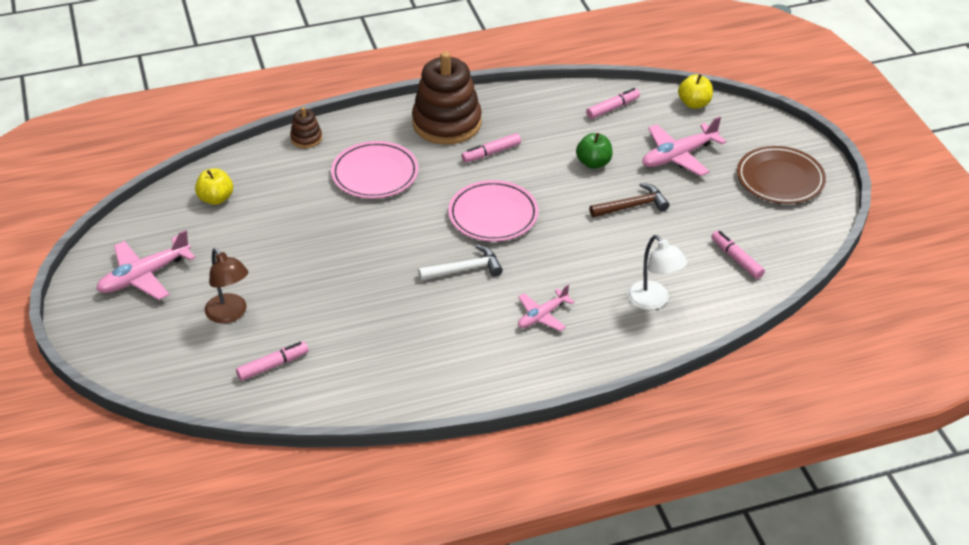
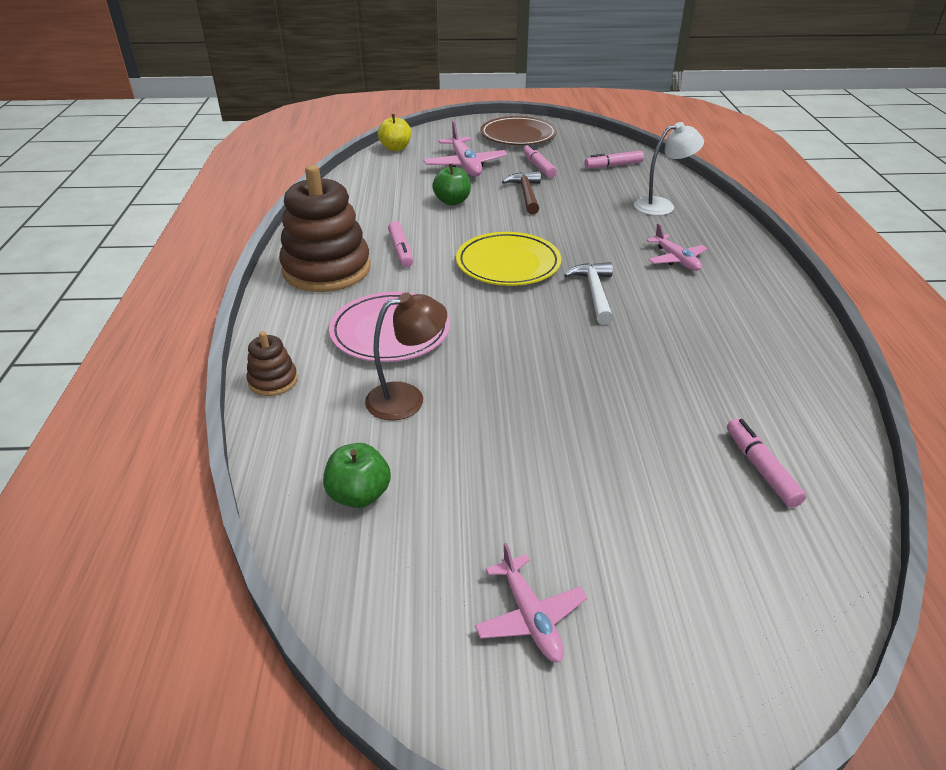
camera: 75 degrees left, 5 degrees down
(144, 276) = (530, 617): pink plane -> pink plane, size x0.63
(216, 199) = (359, 495): yellow apple -> green apple
(230, 314) = (647, 505): brown lamp -> brown lamp (407, 398)
(493, 215) = (508, 264): pink plate -> yellow plate
(612, 108) = (374, 181): pink marker -> pink marker (538, 167)

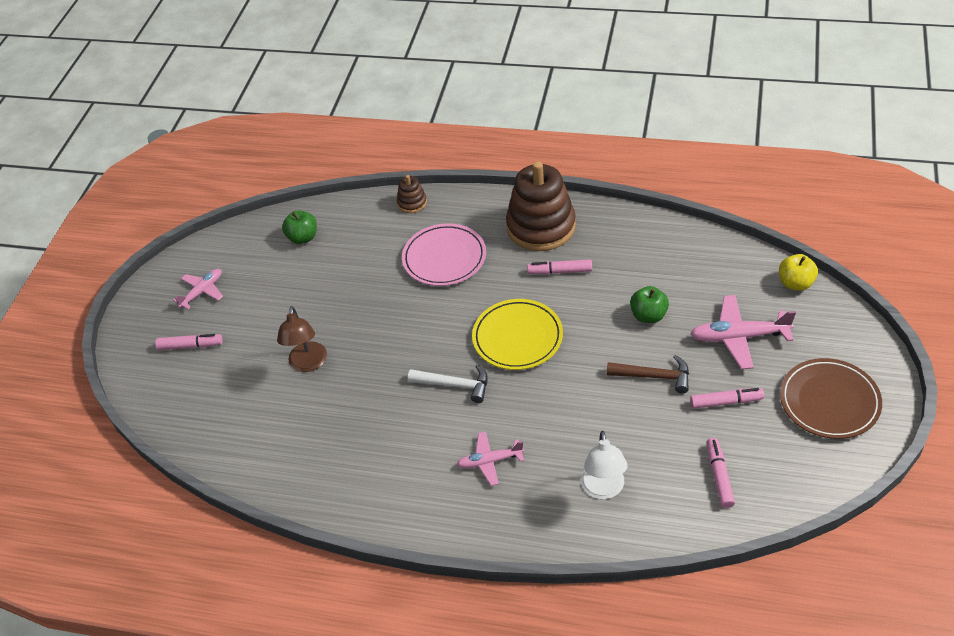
camera: 110 degrees right, 10 degrees up
(407, 398) = (371, 261): brown lamp -> brown lamp (308, 364)
(530, 617) = (202, 291): pink plane -> pink plane turned 135 degrees clockwise
(761, 468) = (238, 416): pink marker -> pink marker (190, 346)

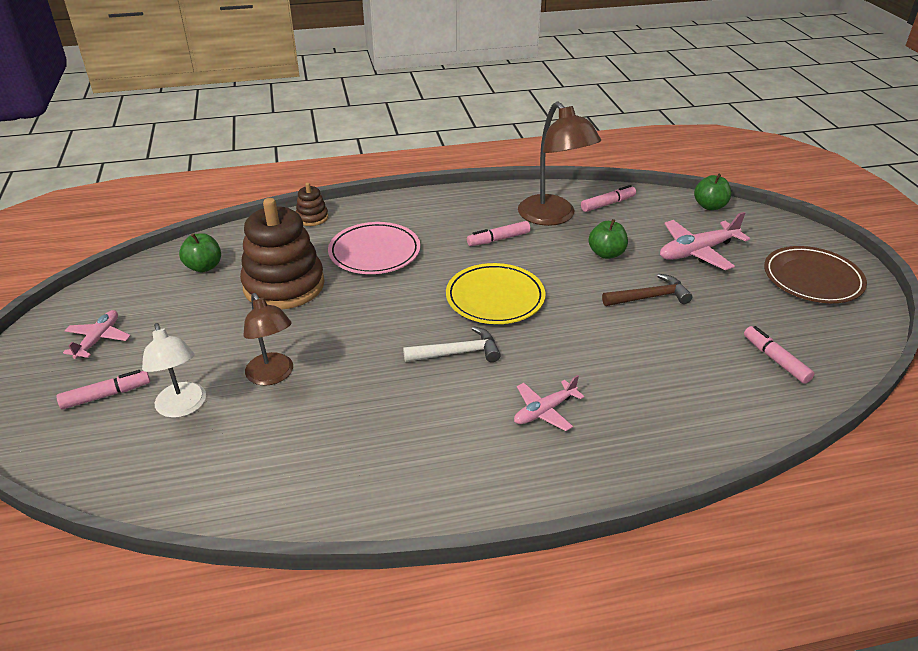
camera: 30 degrees left, 10 degrees down
(541, 227) = (456, 211): brown stacking toy -> brown stacking toy (284, 285)
(603, 489) = (679, 402): white lamp -> white lamp (183, 407)
(627, 257) = (553, 217): none -> brown lamp
(726, 402) = (729, 301): pink marker -> pink marker (607, 204)
(795, 283) = (709, 206): yellow apple -> green apple

